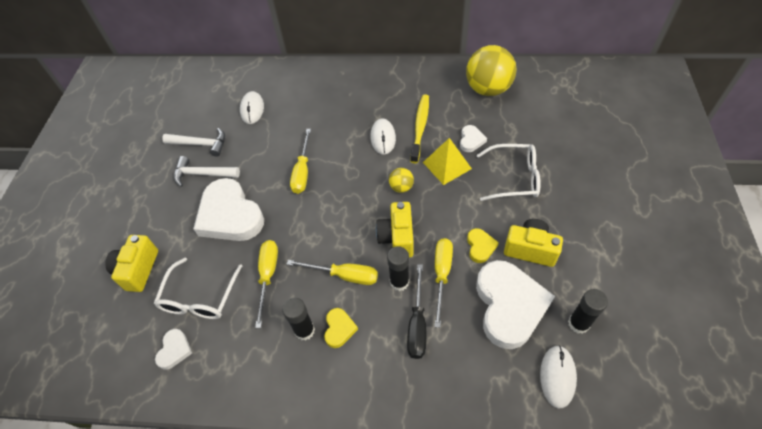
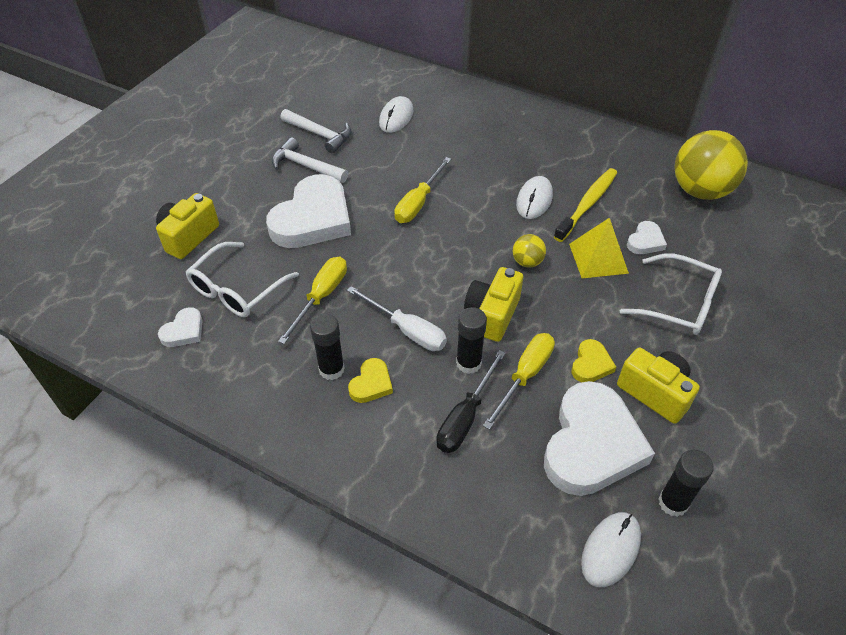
camera: 20 degrees right, 5 degrees down
(230, 215) = (313, 219): white heart -> white heart turned 135 degrees counterclockwise
(344, 275) = (407, 330): yellow screwdriver -> white screwdriver

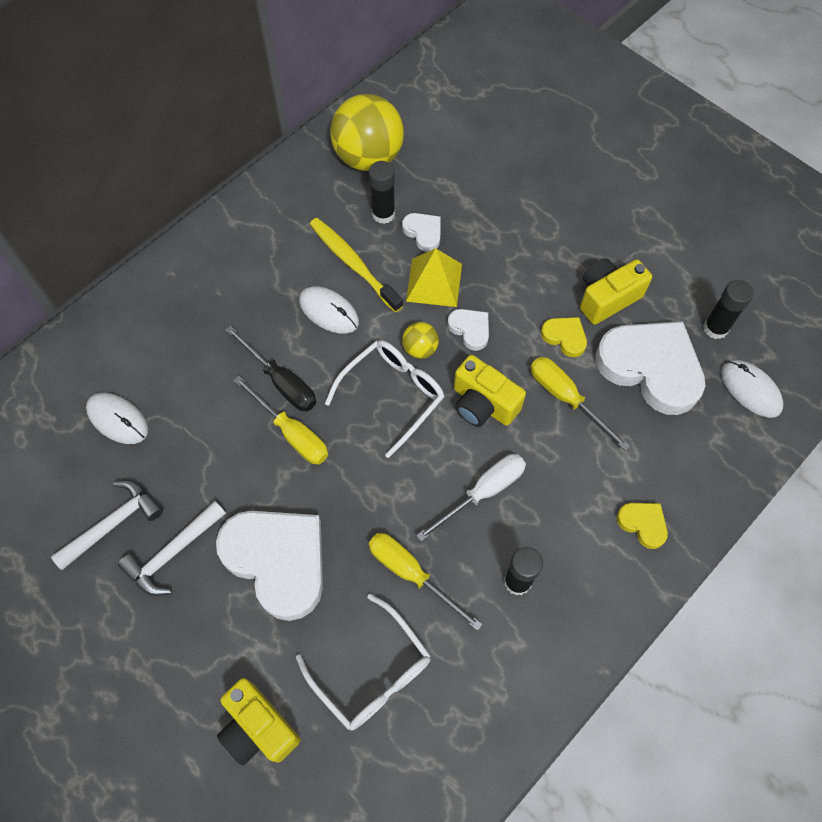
camera: 75 degrees left, 15 degrees up
(184, 331) = (422, 745): white heart -> white heart (470, 329)
(371, 384) = (545, 544): yellow heart -> yellow heart (643, 524)
(465, 417) = (602, 464): black screwdriver -> black screwdriver (281, 381)
(468, 363) = (539, 444): black glue stick -> black glue stick (383, 214)
(680, 304) = (512, 237): white glasses -> white glasses (393, 394)

